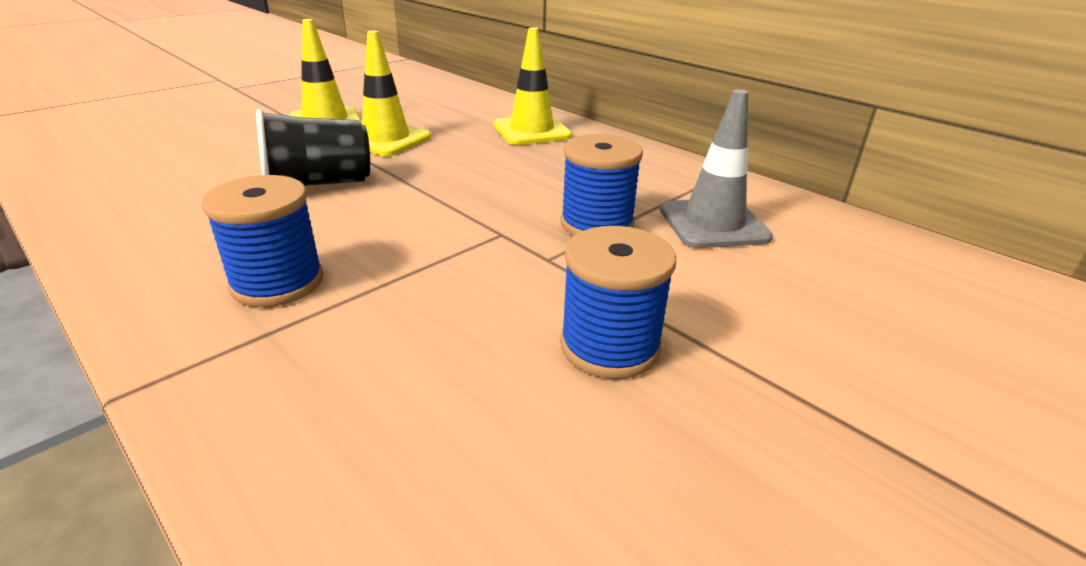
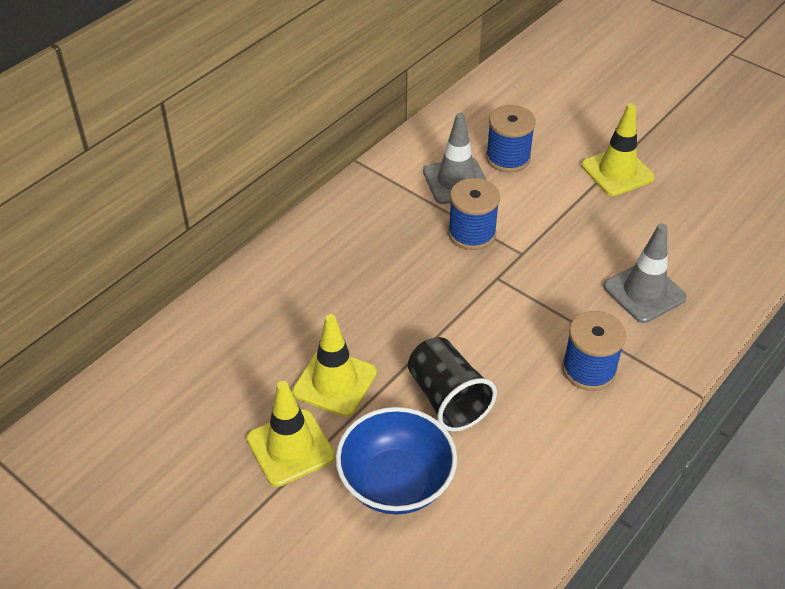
camera: 95 degrees left, 15 degrees up
(240, 154) = (396, 482): none -> blue bowl
(408, 377) = (644, 292): none -> grey traffic cone
(531, 131) = (293, 280): yellow traffic cone -> yellow traffic cone (617, 172)
(609, 346) = (596, 226): blue spool -> blue spool (508, 158)

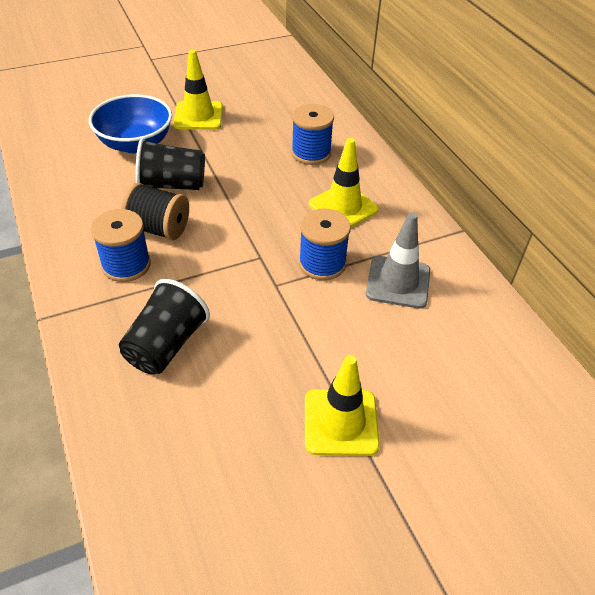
camera: 115 degrees right, 0 degrees up
(334, 382) = (230, 145): yellow traffic cone -> yellow traffic cone (343, 207)
(508, 158) = (413, 336): blue spool -> blue spool (311, 153)
(522, 372) = (158, 228): none -> black spool
(644, 292) = (166, 345): grey traffic cone -> black cup

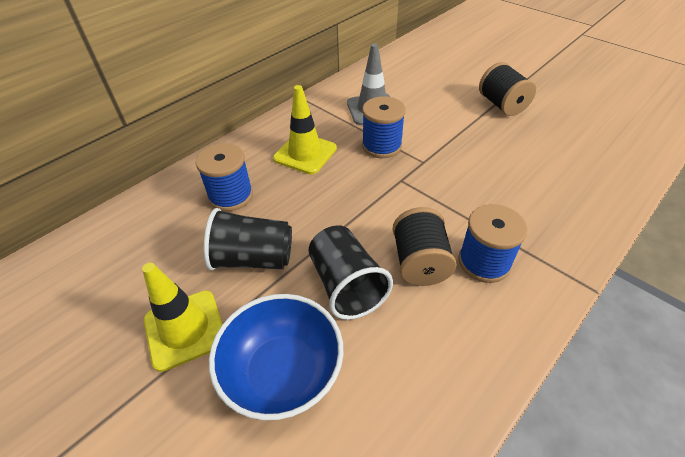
camera: 110 degrees left, 0 degrees up
(166, 345) = (532, 195): black cup -> black cup (253, 259)
(340, 422) = (502, 105): yellow traffic cone -> black spool

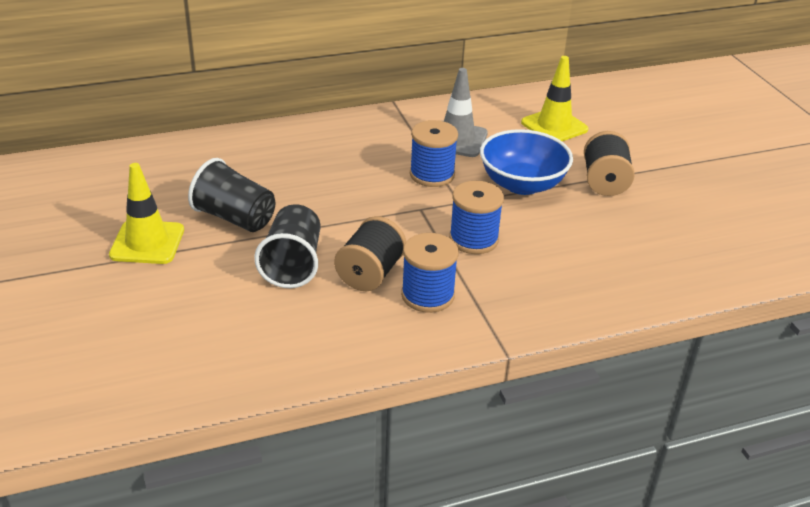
camera: 25 degrees right, 10 degrees down
(231, 196) = (255, 166): blue spool -> blue spool (473, 239)
(283, 372) = (195, 295): blue bowl -> blue bowl (522, 184)
(305, 153) = (352, 156): yellow traffic cone -> yellow traffic cone (554, 126)

